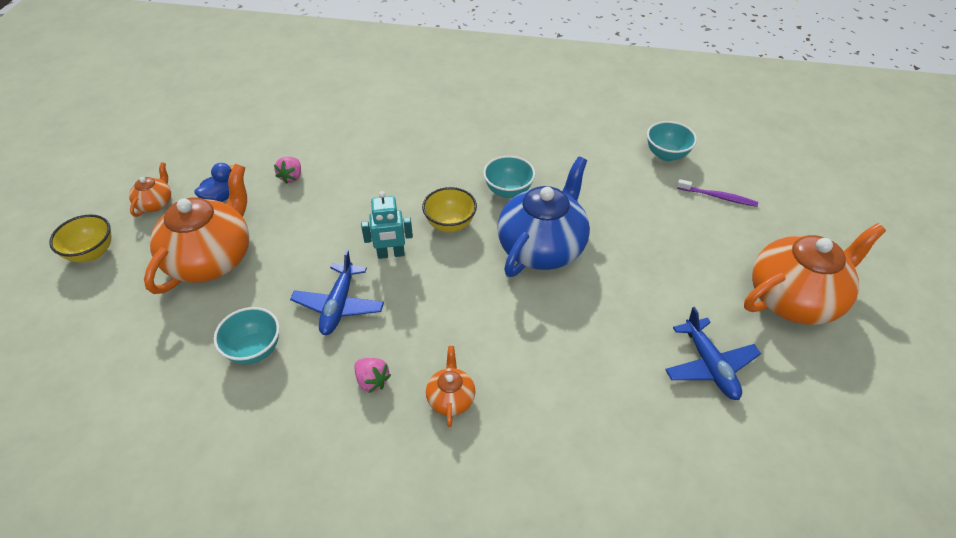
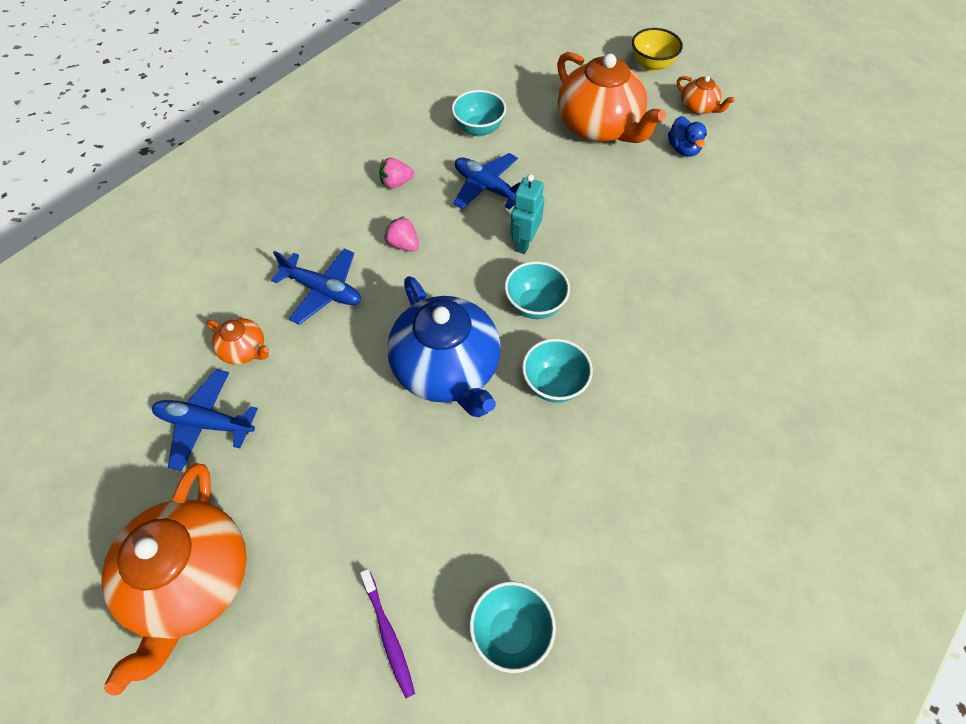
camera: 120 degrees right, 10 degrees up
(291, 177) = (688, 205): pink strawberry -> pink strawberry (403, 244)
(450, 224) = (535, 305): yellow bowl -> turquoise bowl
(451, 398) = (341, 221): orange teapot -> orange teapot (244, 350)
(536, 364) = (323, 290): none -> blue plane
(718, 197) = (388, 636): purple toothbrush -> purple toothbrush turned 75 degrees counterclockwise

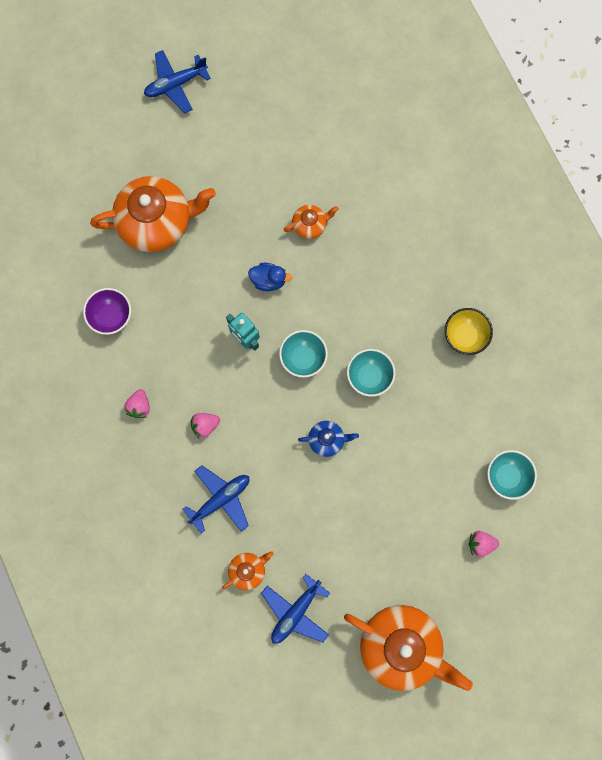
camera: 65 degrees left, 20 degrees up
(388, 636) = (480, 544): purple toothbrush -> pink strawberry
(447, 370) = (327, 440): blue teapot -> blue teapot, size x0.46
(479, 129) = (111, 316): turquoise bowl -> purple bowl
(487, 188) = (179, 339): blue plane -> blue plane (175, 84)
(651, 65) = (106, 140): yellow bowl -> yellow bowl (464, 336)
(683, 149) = (212, 173): blue duck -> blue duck (268, 280)
(698, 108) = (174, 134): orange teapot -> orange teapot (310, 225)

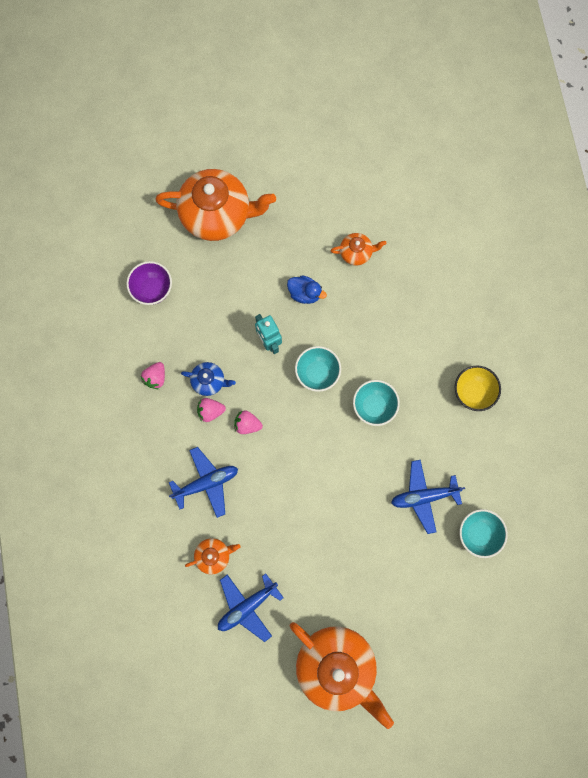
camera: 15 degrees right, 0 degrees up
(175, 84) = (268, 94): blue plane -> blue plane (424, 496)
(327, 440) = (319, 454): blue teapot -> blue teapot (209, 381)
(480, 544) = (436, 590): pink strawberry -> pink strawberry (247, 424)

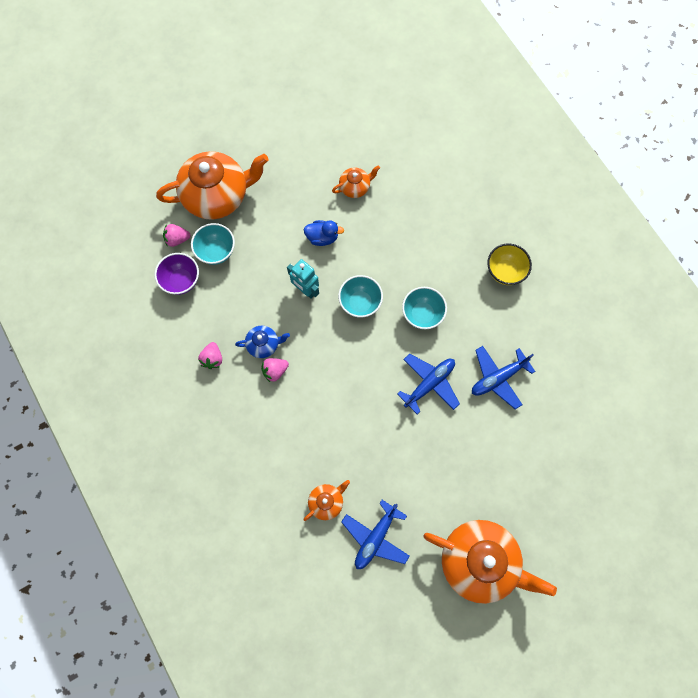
camera: 20 degrees left, 5 degrees down
(206, 483) = (295, 437): blue plane -> blue plane (429, 384)
(247, 424) = (313, 371): pink strawberry -> pink strawberry (177, 239)
(478, 533) = (559, 393): turquoise bowl -> turquoise bowl (216, 251)

